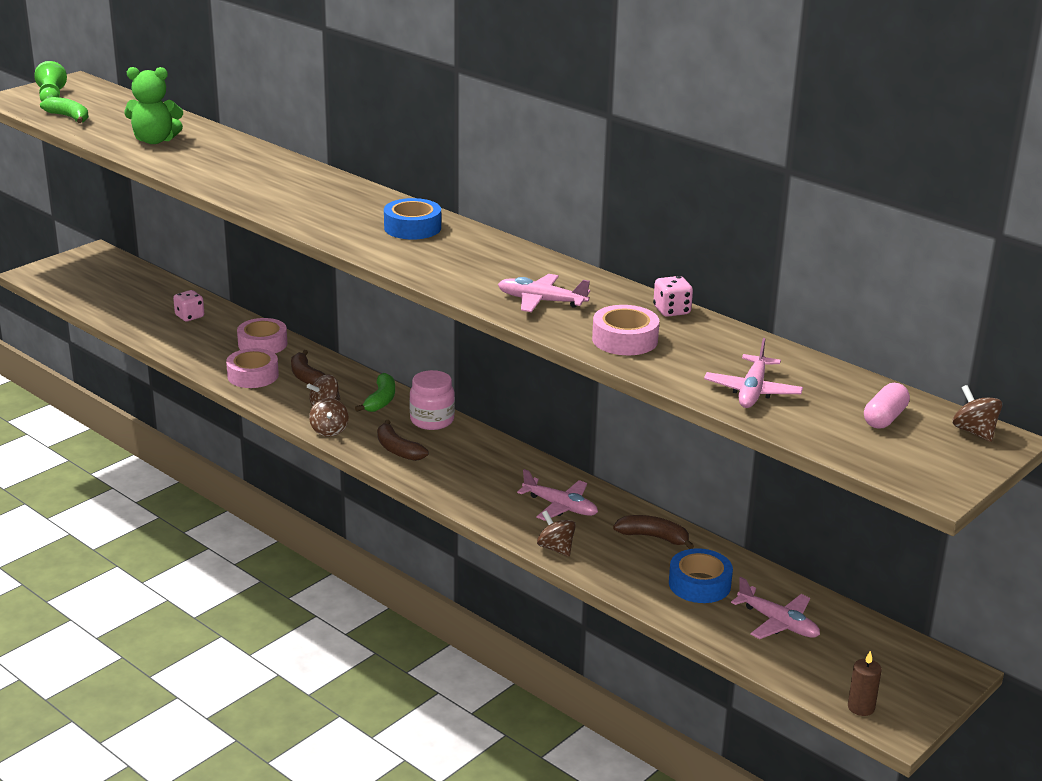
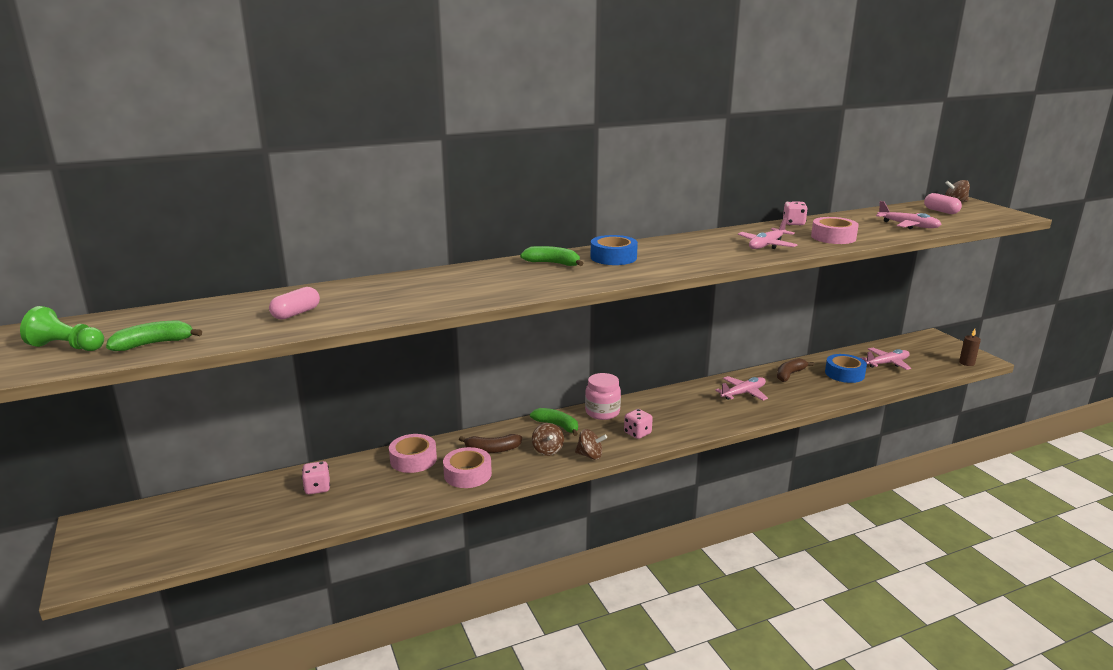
camera: 65 degrees left, 5 degrees down
(155, 140) = (296, 313): green teddy bear -> pink capsule
(365, 204) = (553, 263): none -> green banana
(398, 450) = (637, 433): brown banana -> pink dice
(556, 548) = (794, 405): brown spinning top -> none

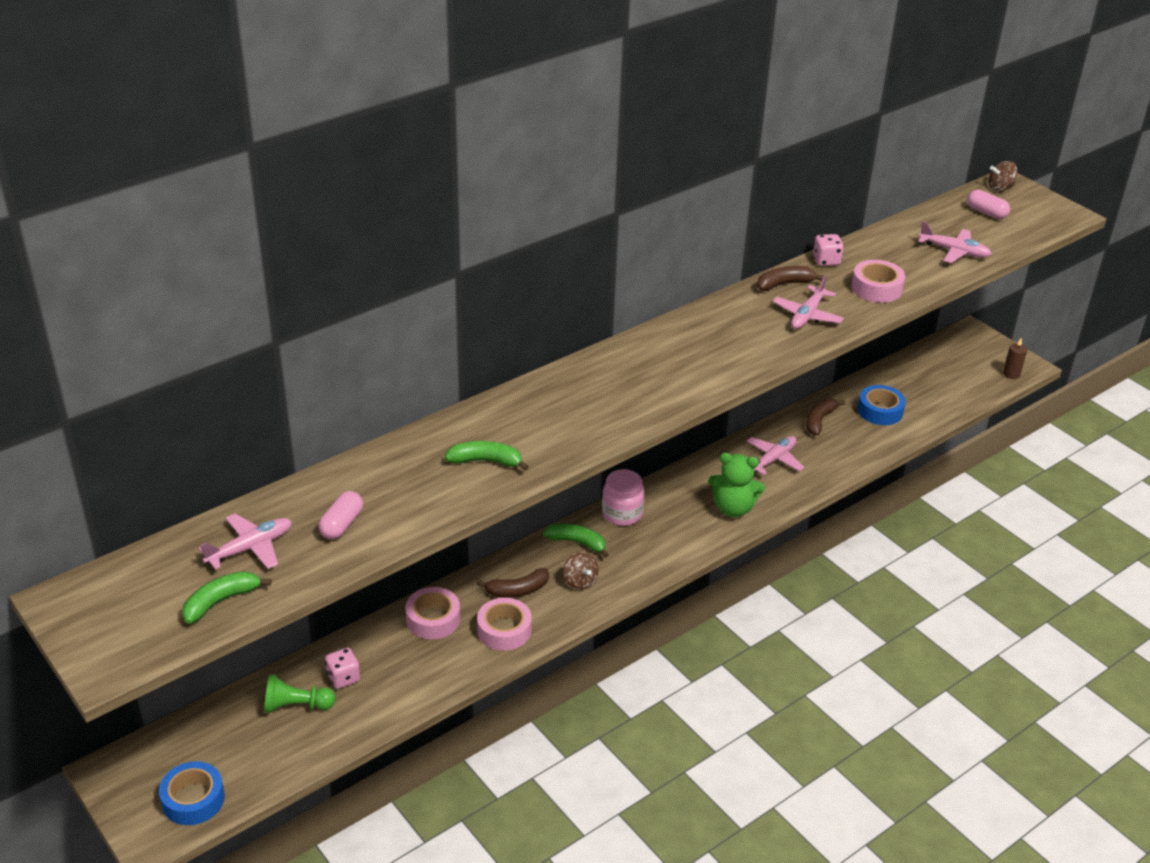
camera: 15 degrees left, 15 degrees up
(66, 347) = (126, 621): green pawn -> green pawn (296, 705)
(553, 263) = (580, 385): green banana -> green banana (486, 461)
(590, 455) = (629, 582): brown spinning top -> none
(613, 257) = (644, 363): blue tape -> blue tape (193, 799)
(637, 433) = (671, 540): pink dice -> none
(698, 419) = (733, 508): none -> green teddy bear
(753, 231) = (784, 284): none -> brown banana
(887, 363) = (925, 387): pink plane -> pink plane (250, 548)

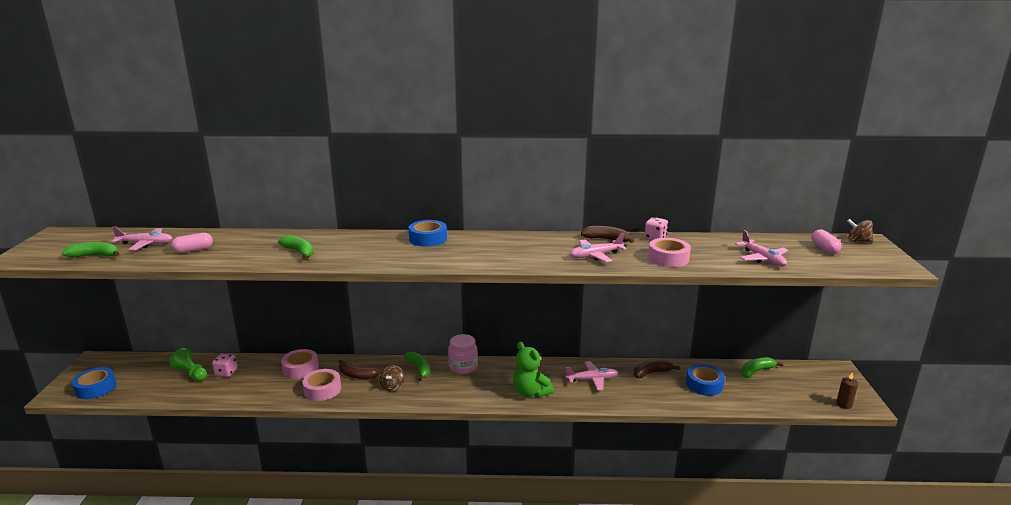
camera: 40 degrees right, 15 degrees down
(599, 369) = (428, 239): none -> blue tape
(907, 370) = (756, 371): none -> green banana

